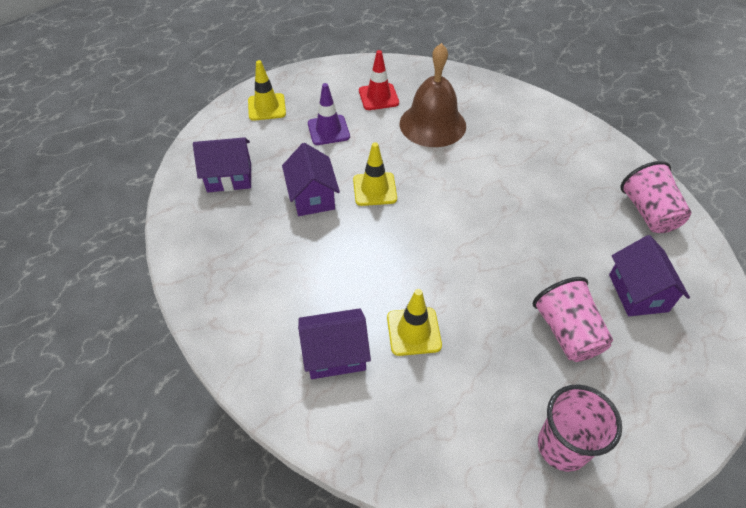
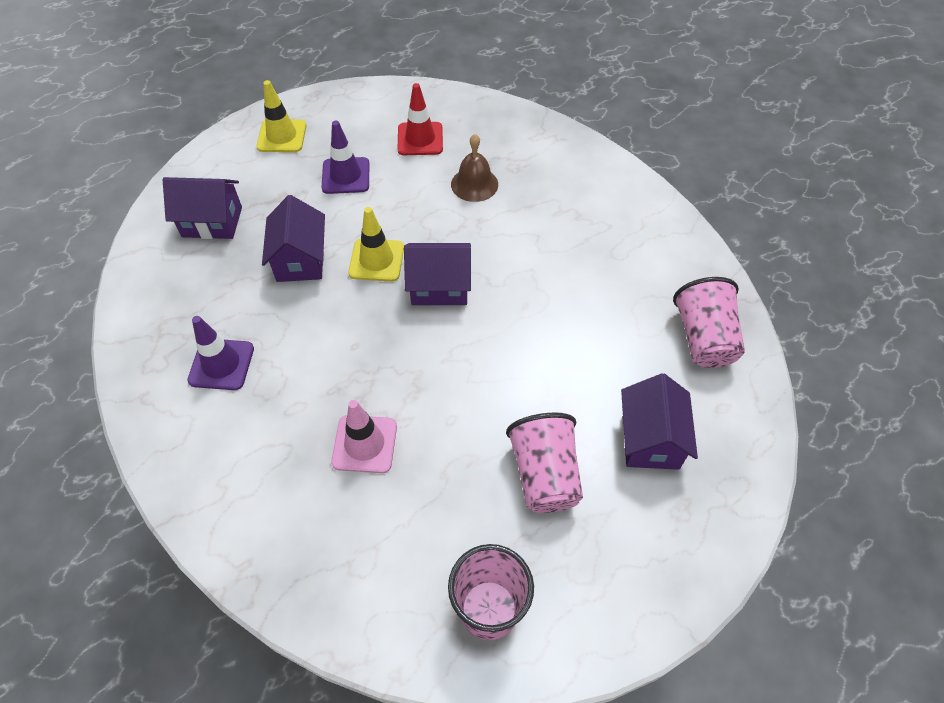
camera: 10 degrees right, 5 degrees up
(272, 287) = (221, 364): none -> purple traffic cone
(335, 354) = (267, 456): purple house -> purple house (439, 287)
(413, 331) = (364, 444): yellow traffic cone -> pink traffic cone
(432, 124) = (474, 184): brown bell -> brown bell, size x0.57

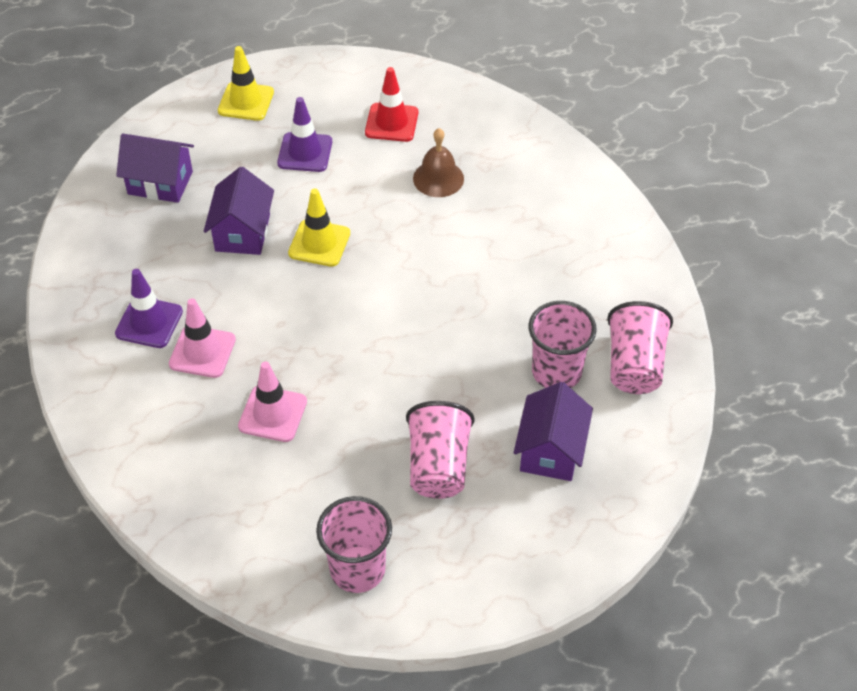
camera: 10 degrees right, 5 degrees down
(281, 387) = (202, 352): none -> pink traffic cone
(439, 287) = (377, 278): purple house -> none
(633, 356) = (556, 372): none -> pink cup

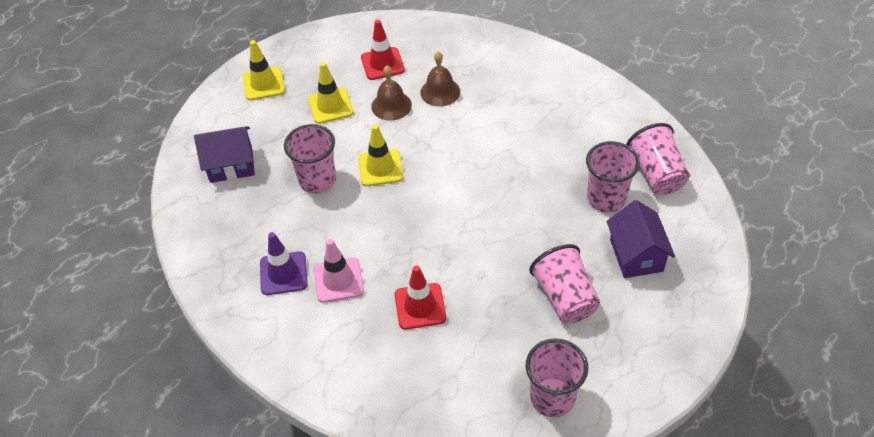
camera: 20 degrees left, 0 degrees up
(242, 232) = (317, 180): purple house -> pink cup
(273, 414) = (420, 306): pink traffic cone -> red traffic cone
(305, 152) = (330, 106): purple traffic cone -> yellow traffic cone
(373, 175) = (391, 105): none -> brown bell

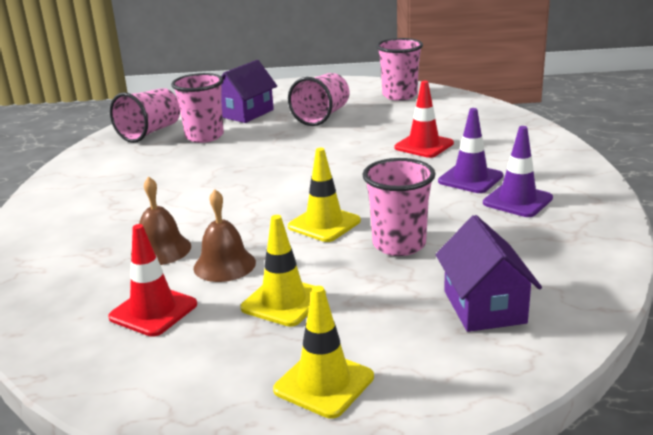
camera: 135 degrees left, 25 degrees down
(231, 165) = (484, 307): purple house -> purple house turned 45 degrees clockwise
(338, 280) = (470, 179): pink traffic cone -> purple traffic cone

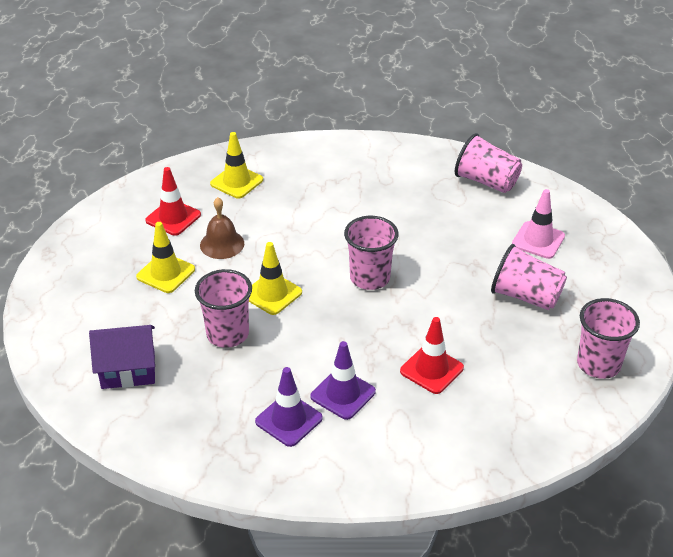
camera: 90 degrees right, 15 degrees up
(161, 249) = (252, 212): brown bell -> none
(204, 136) = (473, 216): pink cup -> pink cup (370, 278)
(246, 113) = (538, 240): purple house -> pink traffic cone
(324, 383) = (75, 290): yellow traffic cone -> yellow traffic cone (236, 182)

